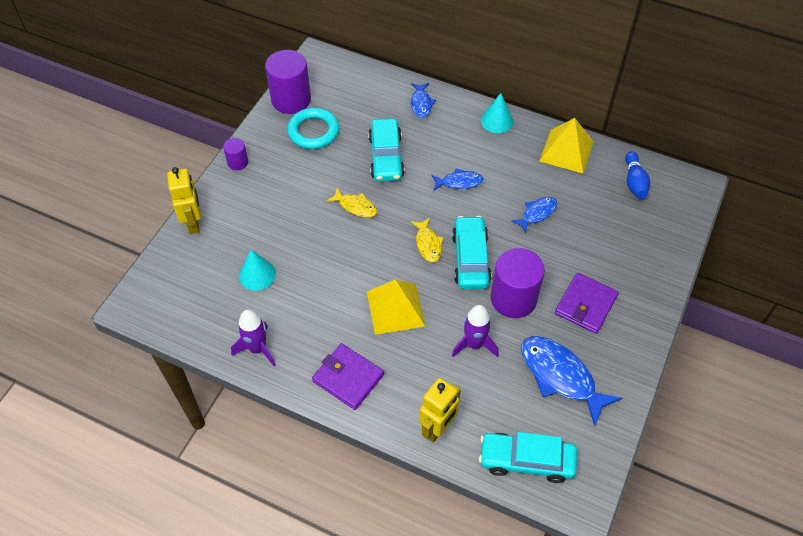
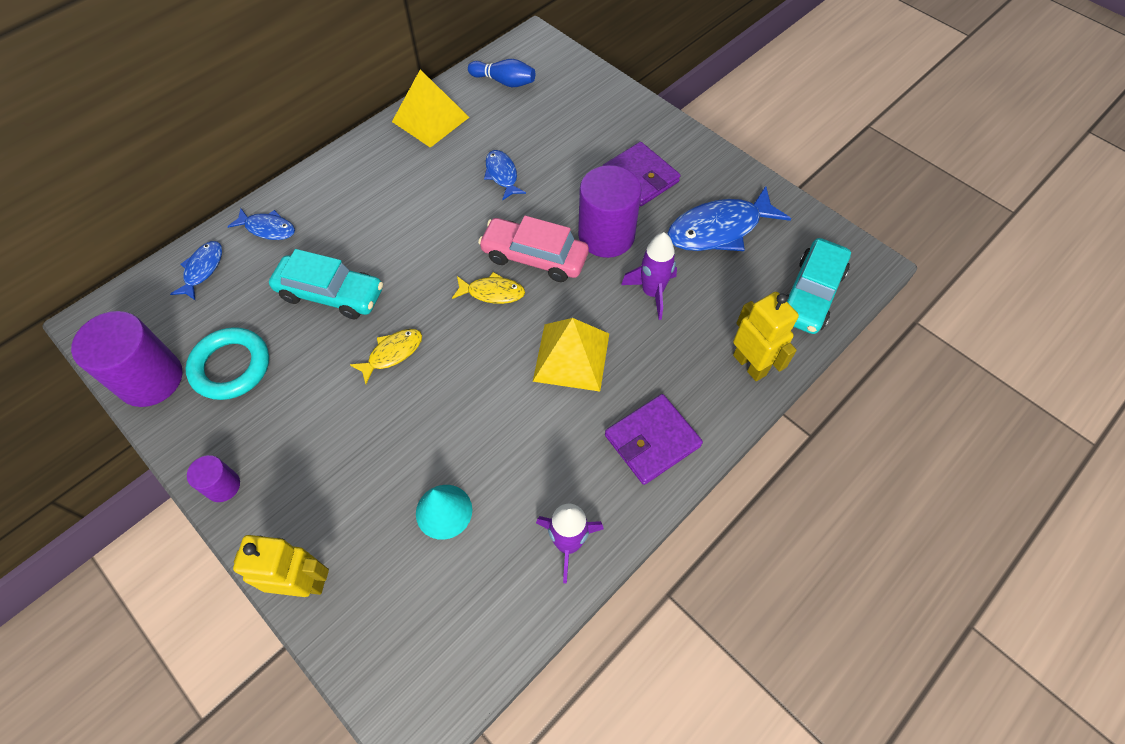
camera: 70 degrees left, 5 degrees up
(459, 182) = (417, 231): blue fish -> blue fish (202, 269)
(470, 259) = (534, 257): turquoise car -> pink car
(497, 121) = (346, 164): turquoise cone -> none

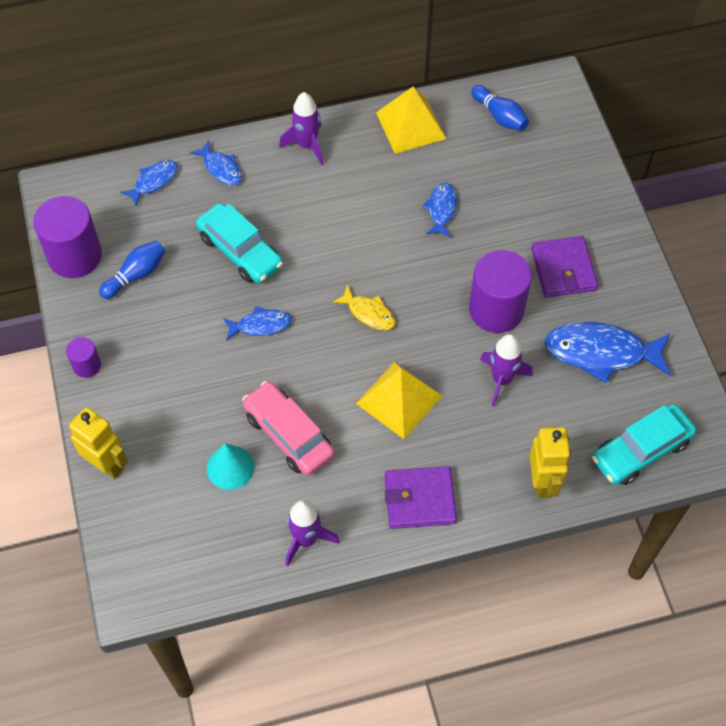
camera: 30 degrees right, 0 degrees up
(231, 366) = (136, 275): turquoise ring -> blue bowling pin
(343, 174) = (307, 145): none -> purple rocket
(392, 353) = (260, 325): yellow fish -> blue fish
(534, 257) = (422, 299): pink car -> pink car (288, 434)

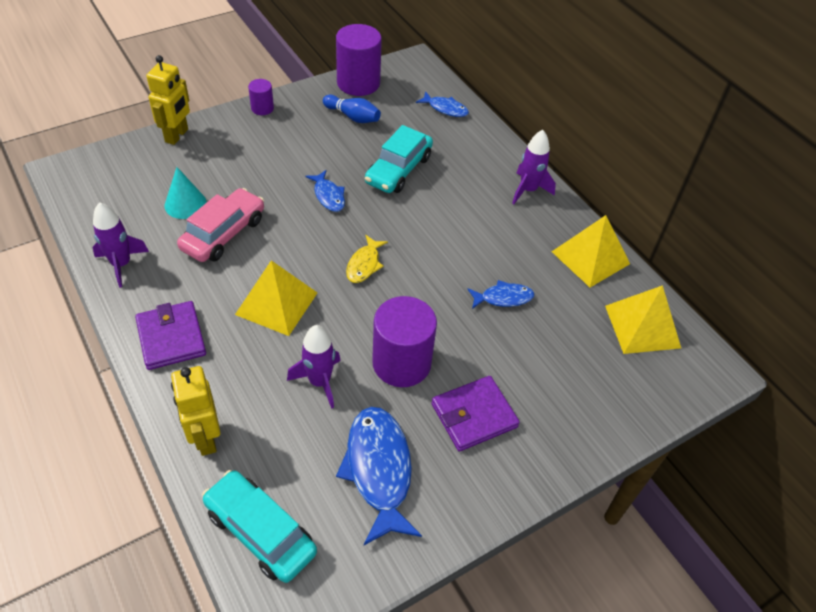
camera: 70 degrees right, 10 degrees down
(221, 168) = (476, 143): blue fish -> none
(500, 116) = (642, 326): blue bowling pin -> yellow pyramid
(542, 482) = (205, 438): yellow robot -> yellow robot turned 90 degrees clockwise

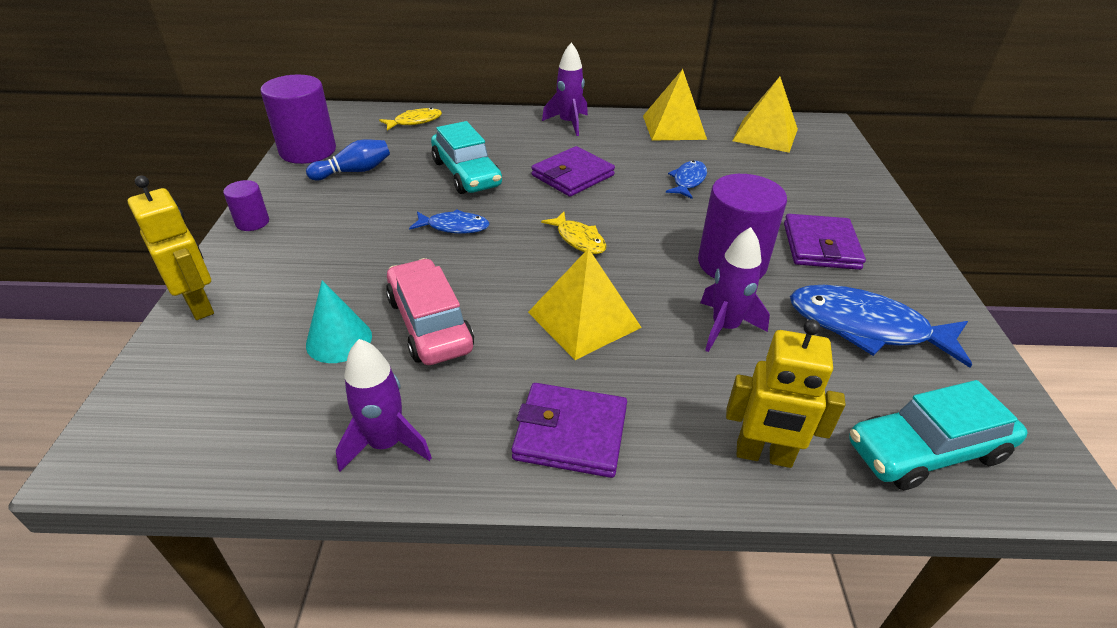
camera: 55 degrees left, 10 degrees down
(445, 109) = (415, 121): blue fish -> yellow fish
(448, 226) = (572, 175): none -> purple wallet

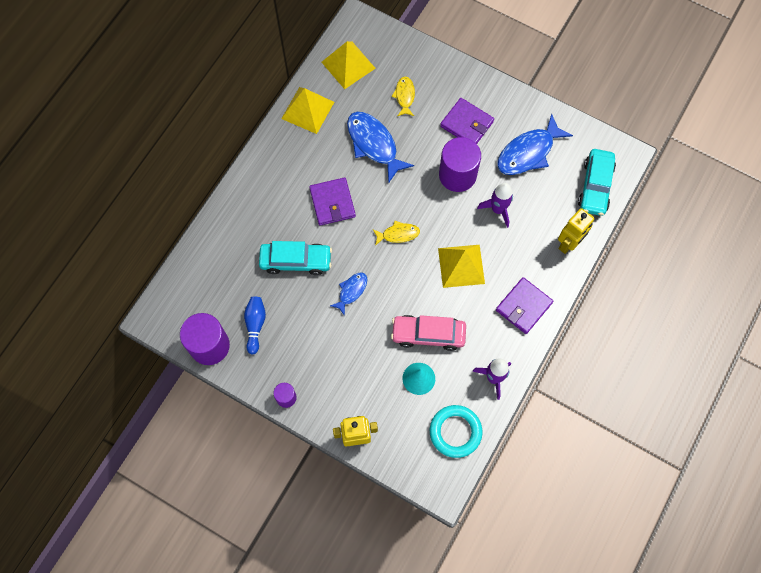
camera: 60 degrees left, 30 degrees up
(241, 427) = (455, 432): none -> turquoise ring
(415, 121) = (204, 264): yellow fish -> yellow fish (404, 96)
(568, 123) = (265, 170): purple rocket -> none
(688, 181) = (374, 144): blue fish -> blue fish, size x1.84

